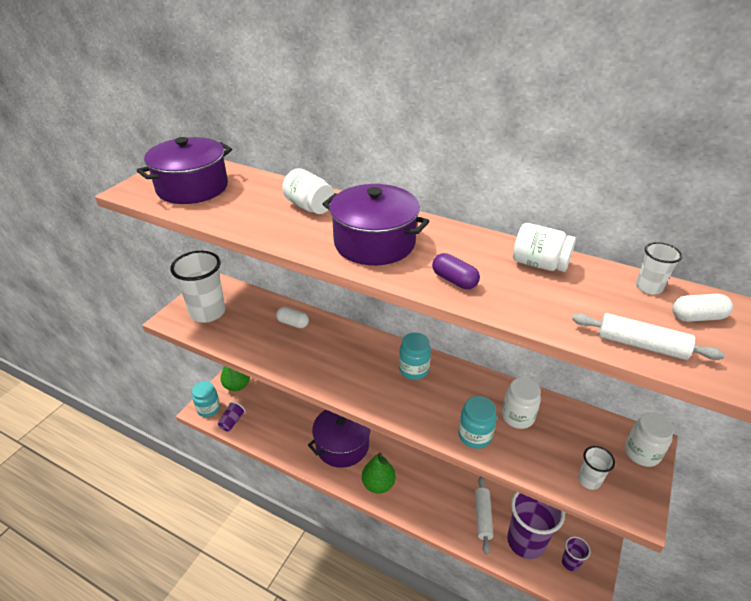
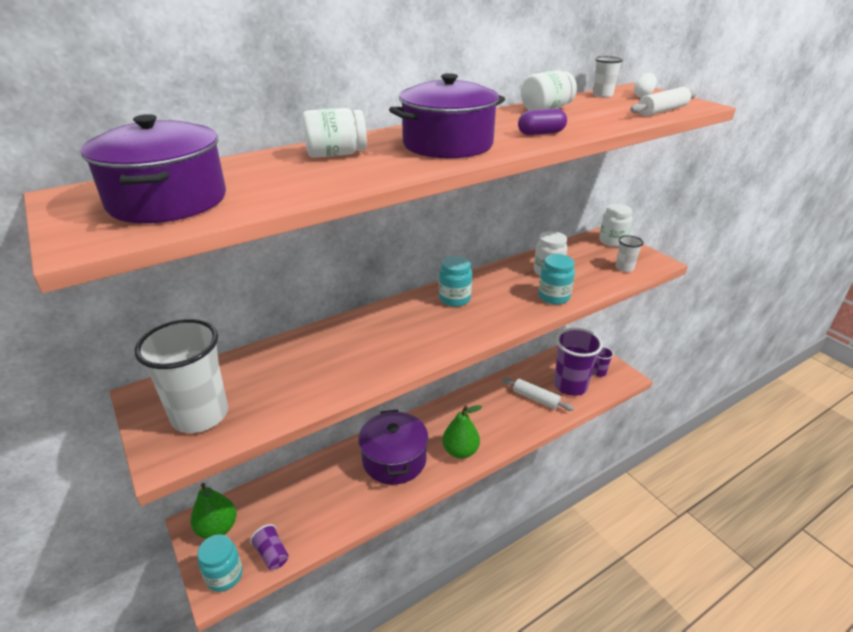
camera: 60 degrees left, 5 degrees down
(293, 323) = (308, 350): white capsule -> none

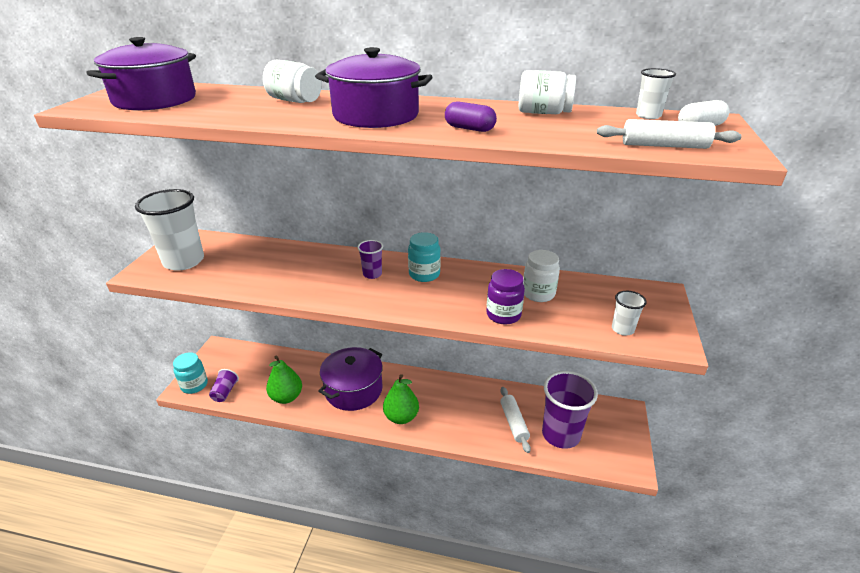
camera: 45 degrees right, 0 degrees up
(217, 528) = (222, 358): green pear -> green pear (286, 397)
(554, 297) = (503, 315): turquoise jar -> purple jar
(598, 372) = (607, 442): purple cup -> purple cup (372, 274)
(612, 241) = (659, 301): white jar -> none

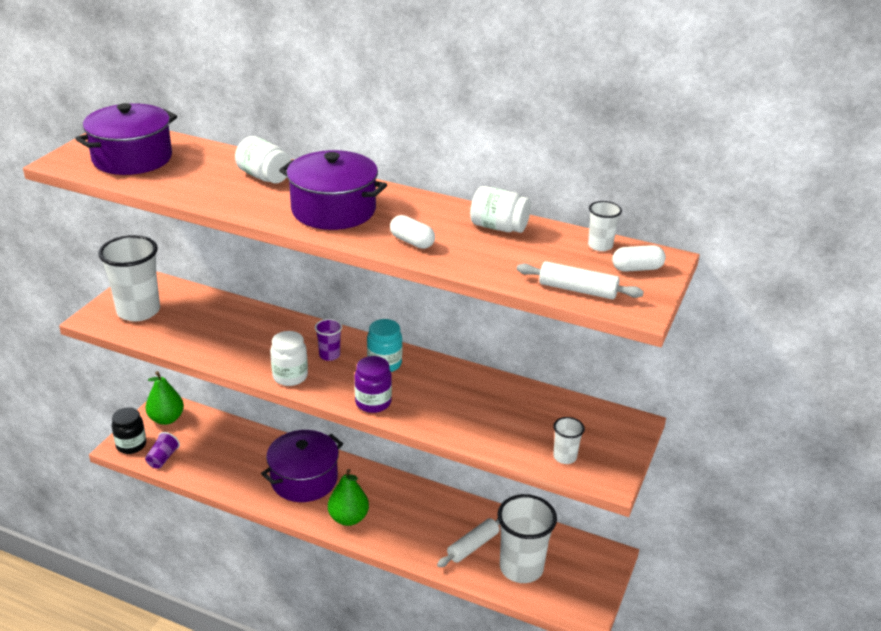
camera: 10 degrees right, 0 degrees up
(194, 385) = (131, 445): turquoise jar -> black jar
(286, 397) = (228, 475): green pear -> green pear (166, 419)
(469, 129) = (412, 242): purple capsule -> white capsule
(503, 315) = (448, 422): purple jar -> purple jar (373, 402)
(514, 423) = (473, 546): white rolling pin -> white rolling pin turned 45 degrees clockwise
(538, 294) = (497, 404): white jar -> white jar (290, 376)
(561, 434) = (521, 568): purple cup -> white cup

